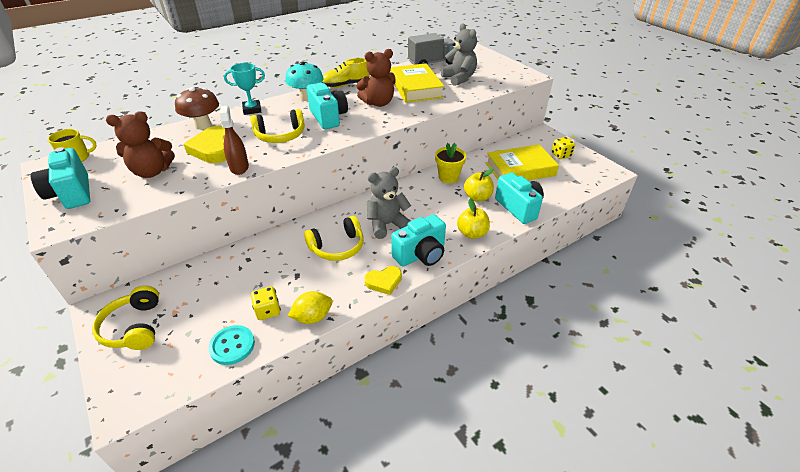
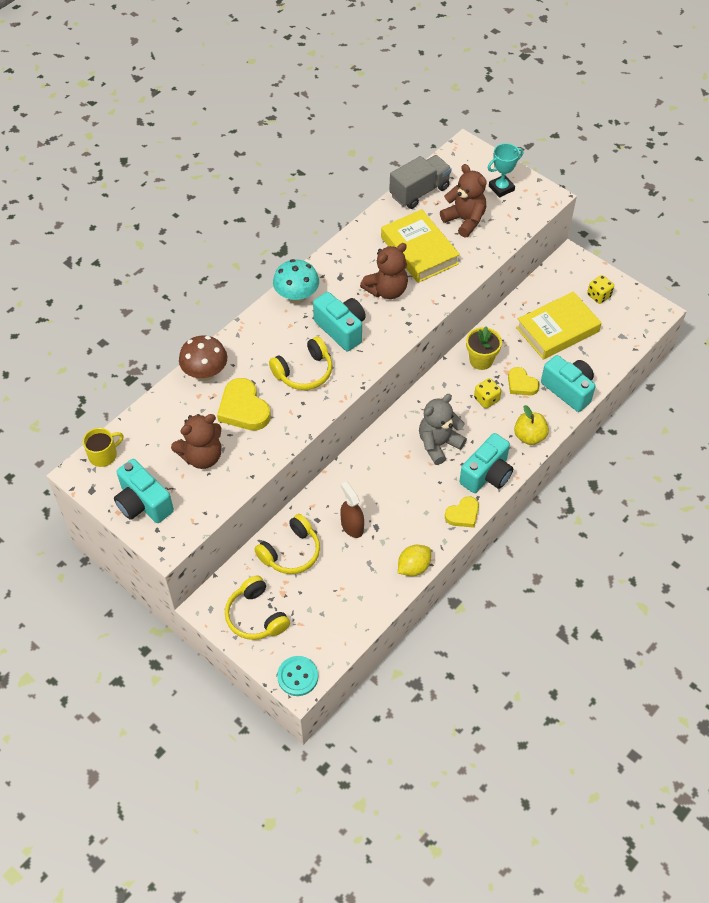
camera: 15 degrees left, 15 degrees up
(232, 346) = (356, 611): turquoise button -> turquoise button (297, 676)
(239, 167) = (289, 430): brown spray bottle -> brown spray bottle (352, 526)
(252, 110) = (244, 334): turquoise trophy -> turquoise trophy (501, 188)
(268, 311) = (369, 570): yellow dice -> yellow dice (486, 399)
(337, 247) = (400, 484): yellow headphones -> yellow headphones (291, 552)
(346, 85) = (332, 262): yellow shoe -> none
(459, 78) = (464, 220): grey teddy bear -> brown teddy bear
(477, 197) = (521, 384): yellow apple -> yellow heart

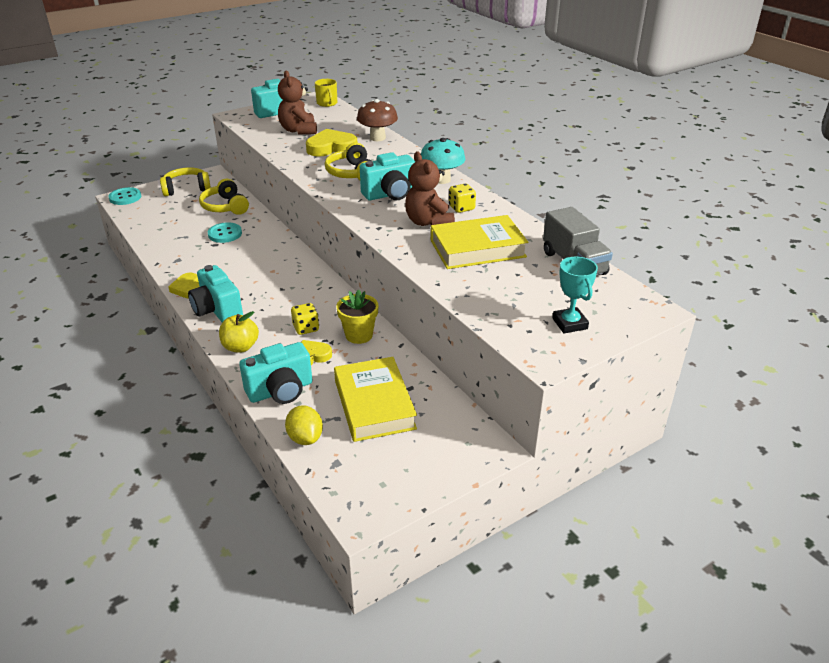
camera: 105 degrees right, 20 degrees down
(352, 526) = (225, 234): brown spray bottle -> turquoise button
(413, 567) = (161, 255): yellow lemon -> yellow lemon (305, 438)
(438, 444) = (273, 289): grey teddy bear -> none
(464, 220) = (517, 285): brown teddy bear -> none
(599, 296) = (415, 459): yellow dice -> yellow dice (461, 208)

